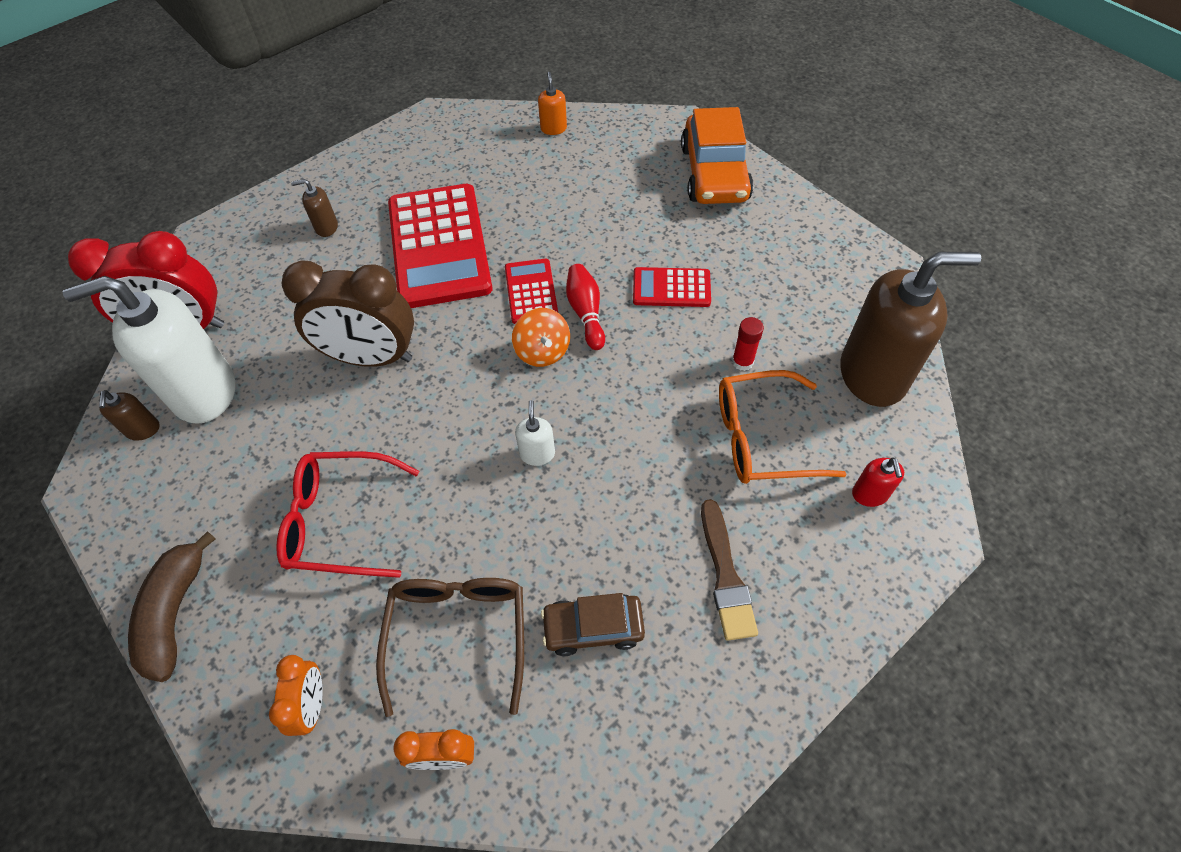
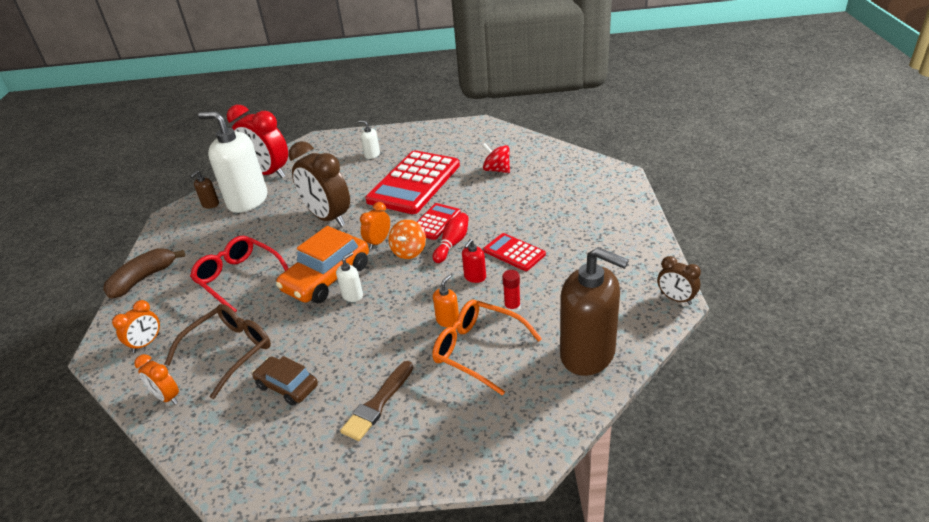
camera: 40 degrees right, 20 degrees down
(326, 227) = (372, 155): brown soap dispenser -> white soap dispenser
(486, 358) = (378, 242): none -> orange clock
(530, 179) = (497, 170): none -> red spinning top
(553, 128) = (538, 150): orange soap dispenser -> orange soap dispenser (448, 320)
(714, 173) = (610, 206): orange car -> orange car (327, 278)
(869, 494) = (508, 414): red soap dispenser -> red soap dispenser (475, 277)
(888, 261) = (676, 299): none -> brown clock

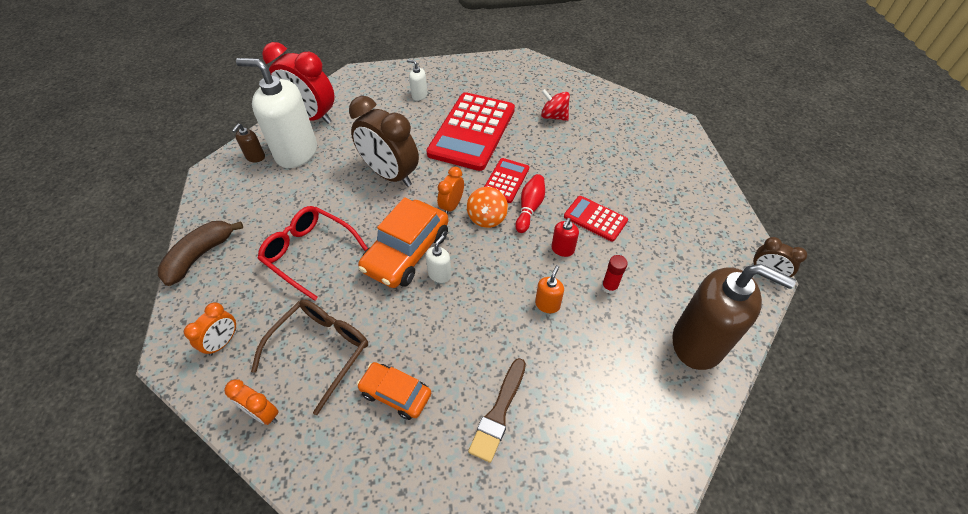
camera: 10 degrees left, 15 degrees up
(287, 386) = (395, 394): brown car -> orange car
(477, 350) = (587, 341): orange glasses -> none

